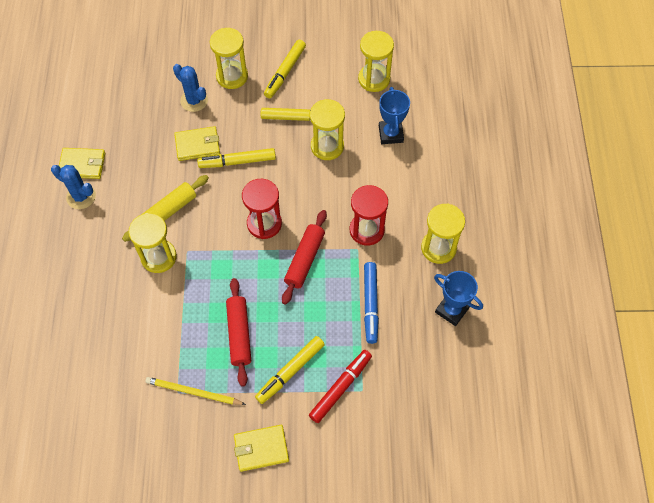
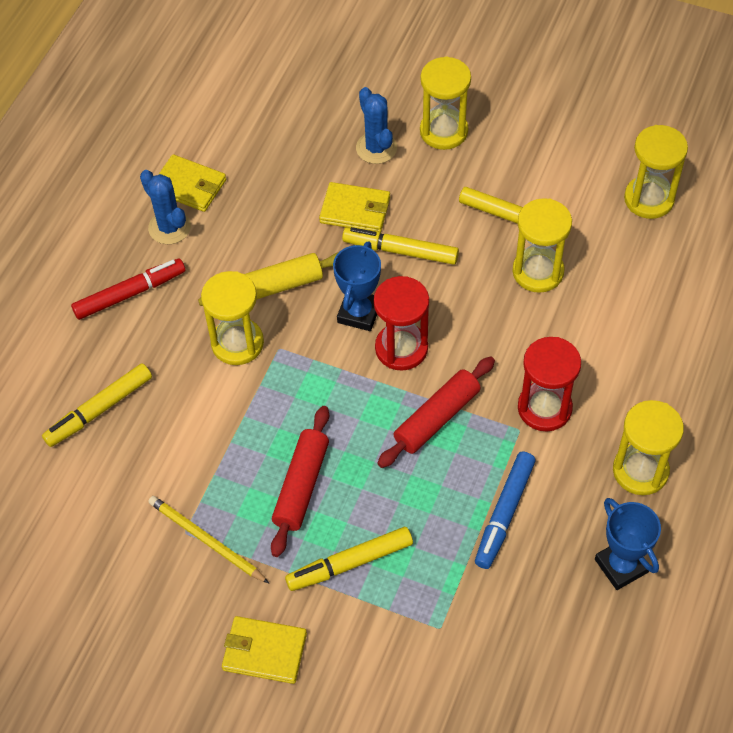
camera: 25 degrees right, 5 degrees down
(285, 72) = (522, 149): yellow marker -> yellow marker (99, 410)
(340, 387) = (411, 612): red marker -> red marker (130, 294)
(391, 134) = (640, 285): blue trophy -> blue trophy (359, 313)

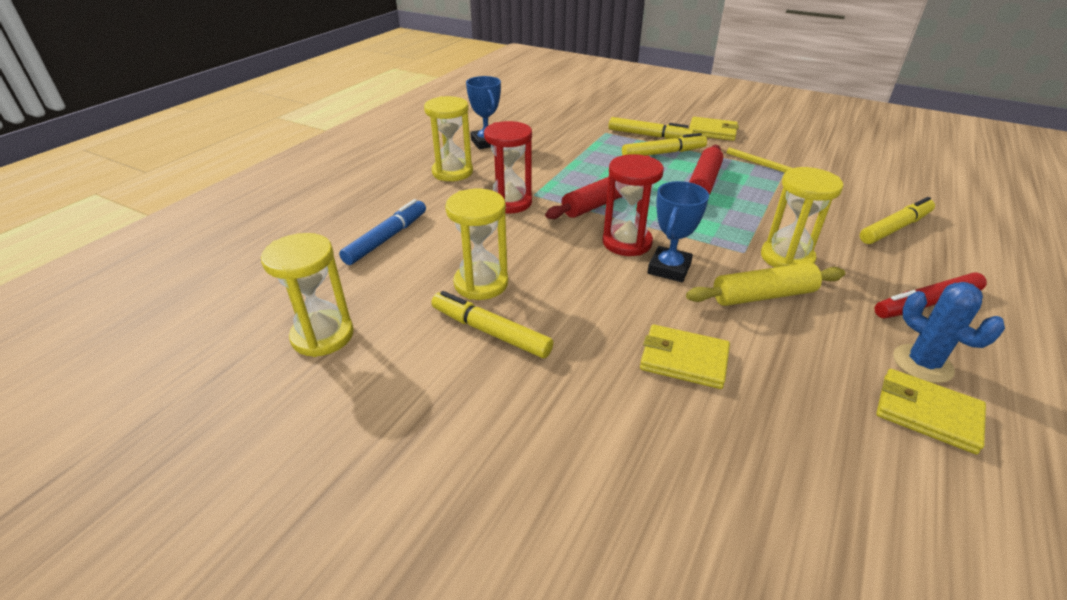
camera: 175 degrees left, 20 degrees down
(376, 148) = (661, 438): blue cactus -> none
(400, 251) = (626, 314): yellow marker -> yellow marker (649, 135)
(444, 131) = (556, 453): yellow hourglass -> none
(504, 513) = (556, 163): blue marker -> blue marker (387, 238)

